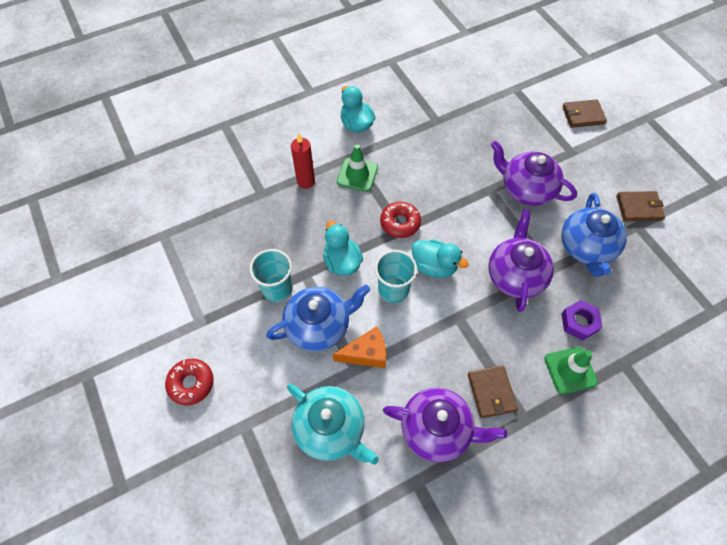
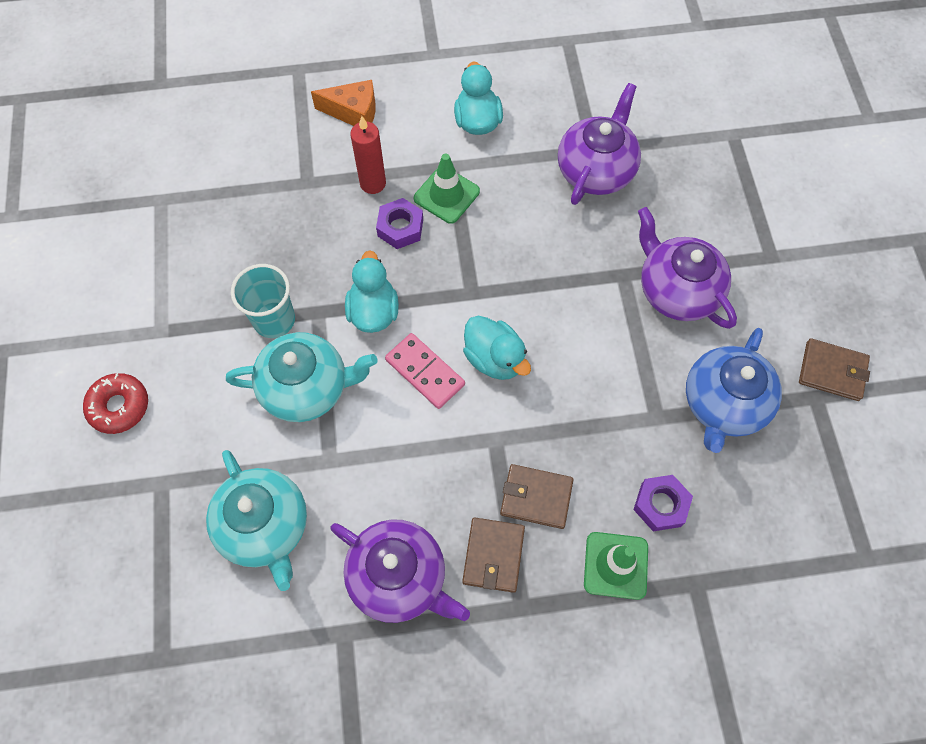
camera: 20 degrees right, 5 degrees up
(319, 326) = (307, 388): blue teapot -> turquoise teapot
(336, 204) = (400, 228): none -> purple nut
(366, 353) = (351, 445): orange cheese -> orange cheese (353, 112)
(393, 290) = (425, 372): turquoise cup -> pink domino
(400, 223) = (475, 282): red donut -> none
(515, 275) = (601, 409): purple teapot -> purple teapot (596, 170)
(583, 115) = (817, 206): brown wallet -> brown wallet (536, 497)

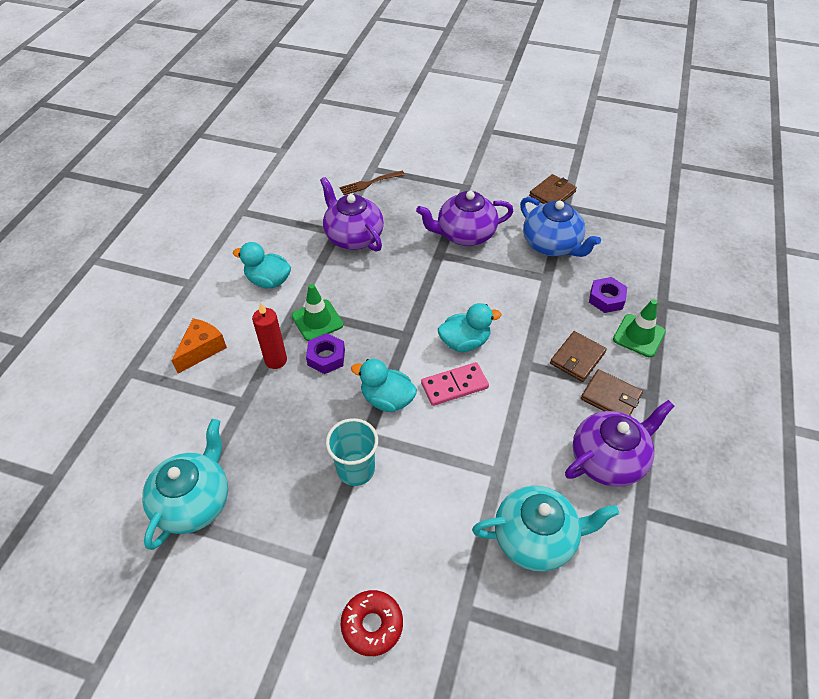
camera: 65 degrees left, 15 degrees down
(307, 388) = (429, 467): turquoise teapot -> turquoise teapot (194, 501)
(703, 145) = (370, 183): none -> brown fork

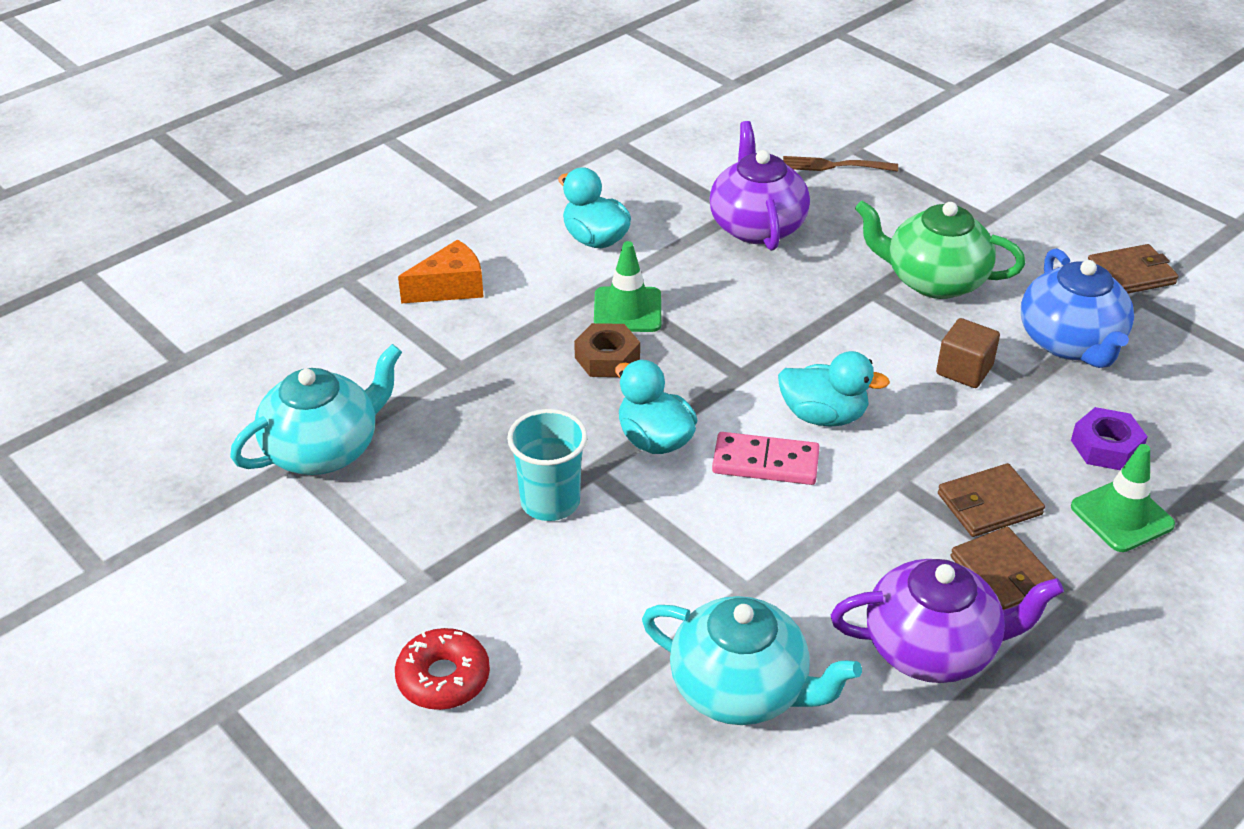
camera: 30 degrees right, 10 degrees down
(276, 360) = (536, 336): red candle -> none
(326, 357) = (607, 358): purple nut -> brown nut
(465, 235) = (934, 280): purple teapot -> green teapot
(514, 283) = (964, 370): none -> brown cube

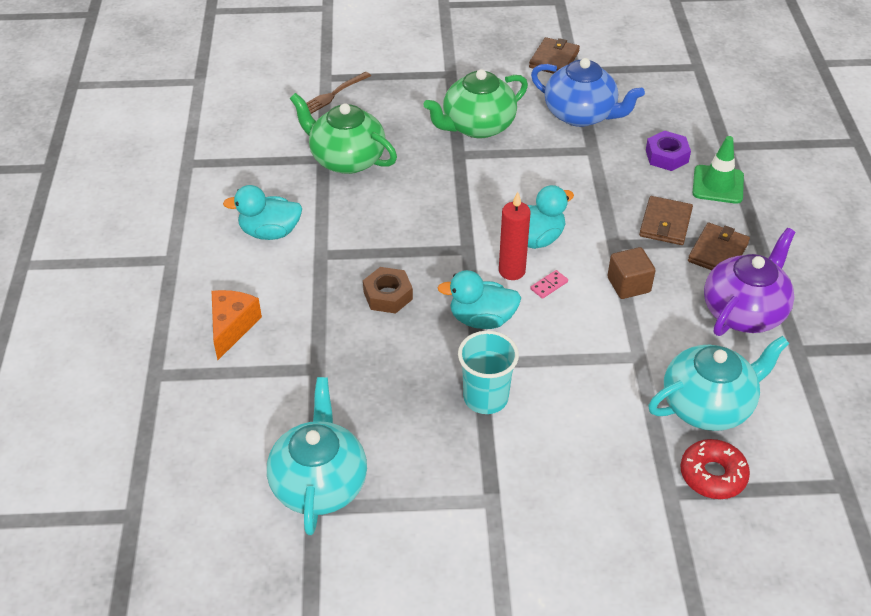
camera: 50 degrees left, 5 degrees up
(443, 678) = (584, 535): red donut -> red donut (713, 475)
(627, 310) = (355, 260): green traffic cone -> none
(751, 424) = (512, 271): none -> red candle
(756, 226) = (346, 159): purple teapot -> green teapot
(765, 463) = (549, 285): pink domino -> pink domino, size x0.50
(964, 370) = (559, 164): brown cube -> brown cube (628, 285)
(1003, 574) = (718, 252): brown wallet -> brown wallet turned 75 degrees counterclockwise

